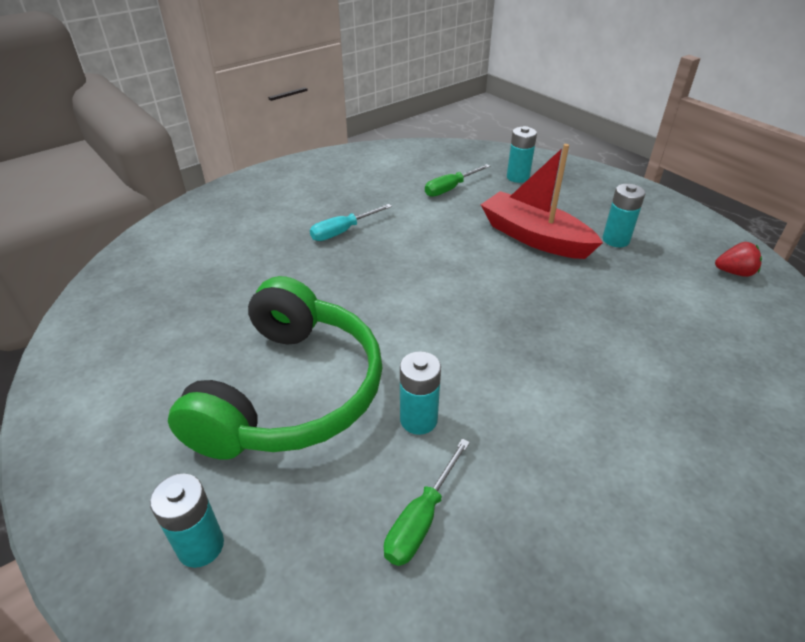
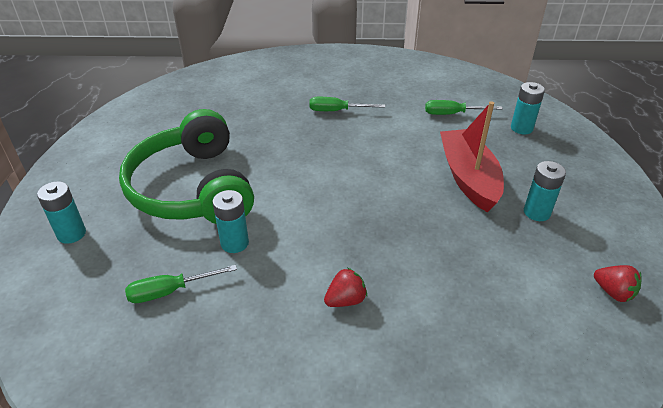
camera: 40 degrees right, 0 degrees up
(291, 392) = (192, 188): green headphones -> green headphones turned 105 degrees clockwise
(343, 231) = (337, 111): turquoise screwdriver -> green screwdriver
(588, 403) = (345, 300): none -> red strawberry

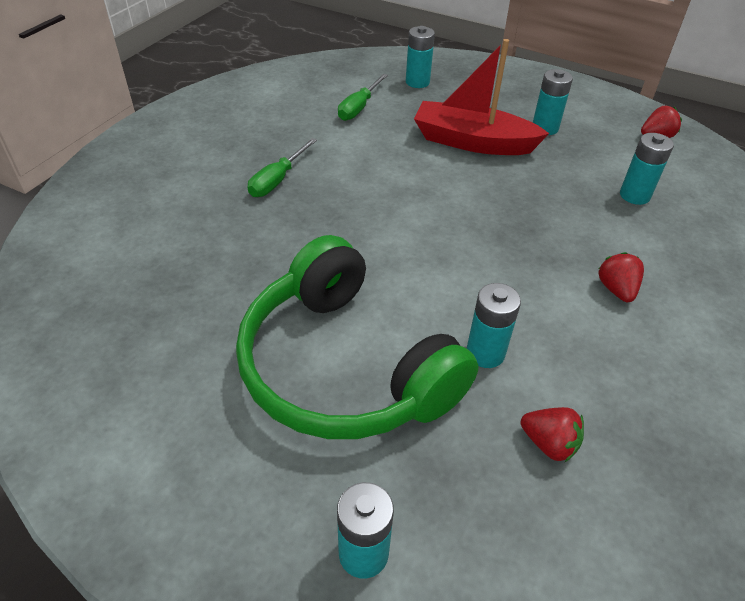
camera: 65 degrees left, 5 degrees up
(170, 291) = (549, 443): green screwdriver -> red strawberry
(192, 188) = (344, 367): green headphones -> green headphones turned 45 degrees clockwise
(489, 291) = (634, 195): none -> turquoise battery

